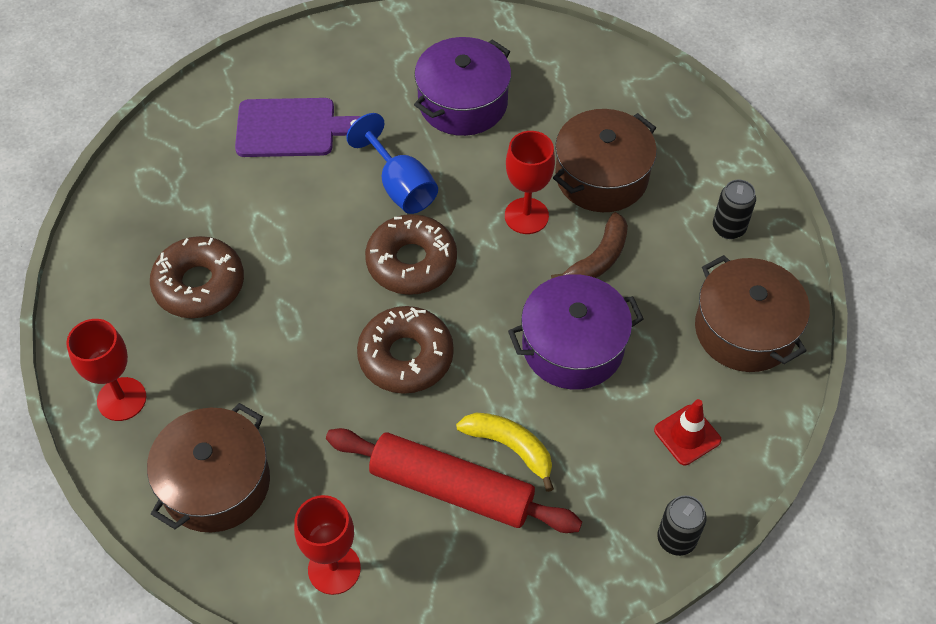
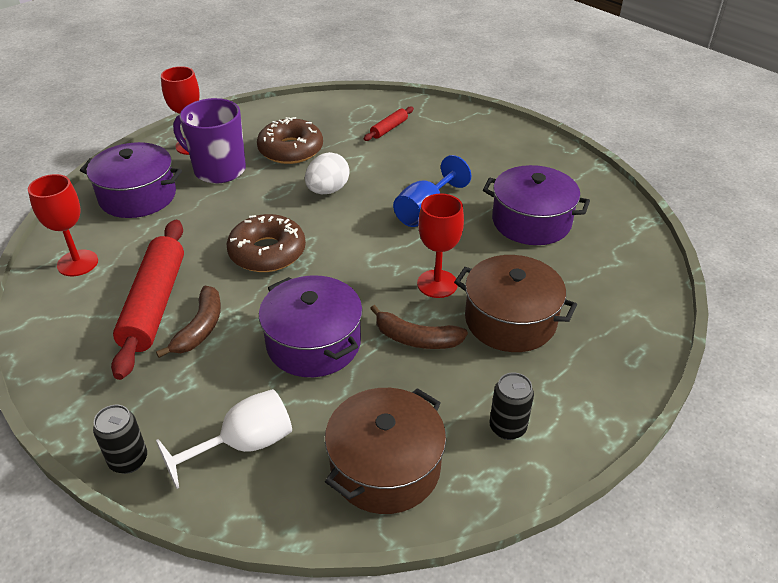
camera: 70 degrees right, 15 degrees down
(202, 377) = (218, 170): none -> purple mug
(210, 167) = (389, 128): none -> red rolling pin
(216, 483) = (138, 196): brown pot -> purple pot
(291, 128) = (445, 150): purple cutting board -> none
(313, 268) = (327, 190): none -> white egg
(411, 262) = (356, 234): brown donut -> none
(510, 447) = (200, 328): yellow banana -> brown banana
(687, 435) = (244, 445): red traffic cone -> white goblet

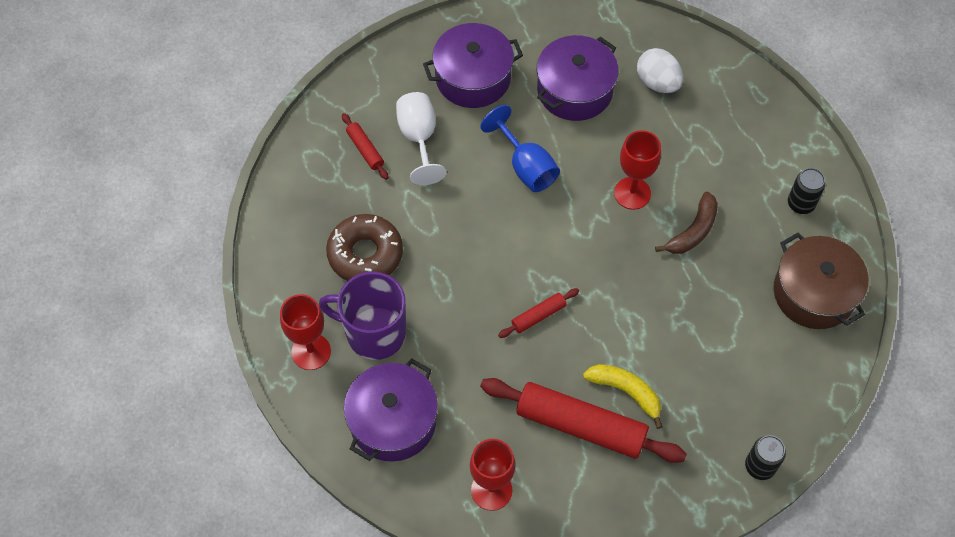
camera: 70 degrees left, 20 degrees up
(200, 328) = (626, 392): brown banana -> yellow banana
(218, 170) = (374, 333): purple mug -> purple mug turned 60 degrees clockwise
(244, 445) = (767, 382): white goblet -> white goblet (419, 138)
(267, 252) = (538, 316): brown donut -> red rolling pin
(313, 343) = (674, 307): purple pot -> purple pot (473, 78)
(327, 190) = (457, 239): white egg -> white egg (657, 83)
(510, 320) = (694, 158): brown pot -> none

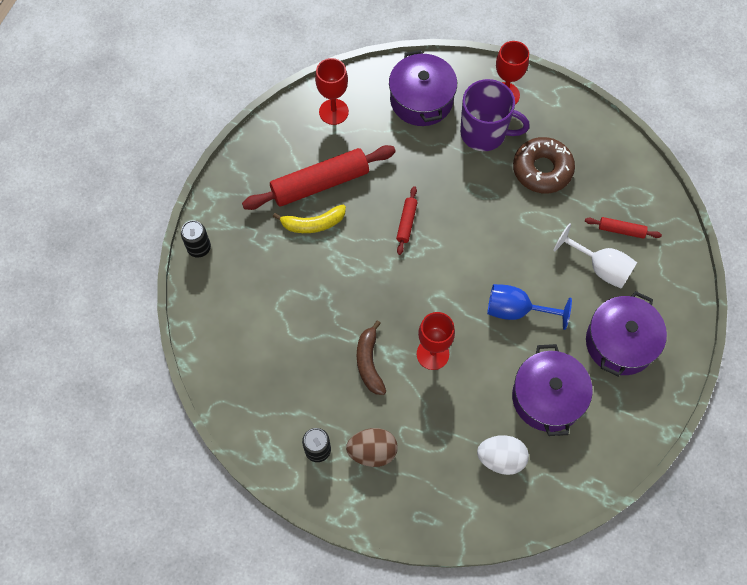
camera: 135 degrees right, 5 degrees up
(374, 333) = (484, 133): purple mug -> purple mug turned 45 degrees clockwise
(755, 167) = (372, 451): none -> brown egg
(814, 293) = (255, 389): brown pot -> none

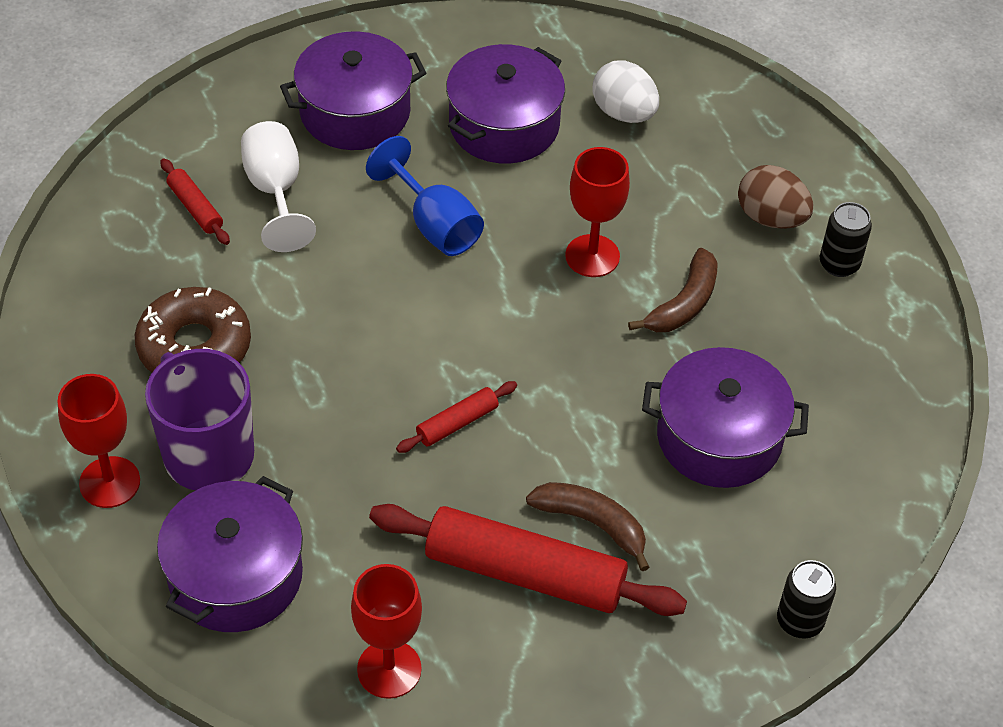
camera: 140 degrees left, 15 degrees down
(296, 305) = (719, 437): none -> purple pot
(313, 223) = (592, 524): yellow banana -> brown banana

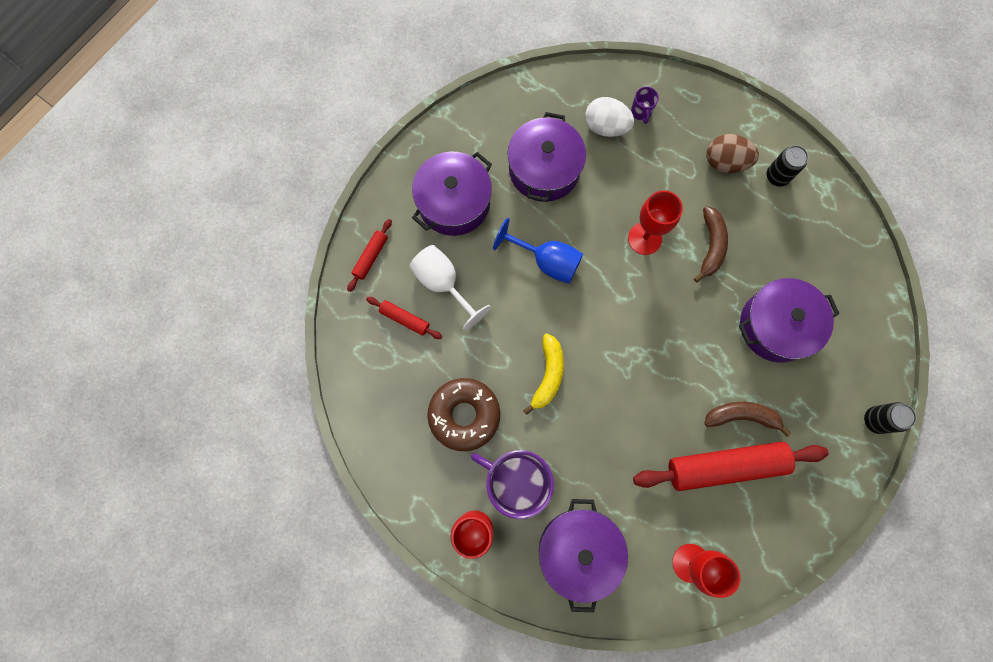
camera: 25 degrees left, 25 degrees up
(343, 351) = (548, 375): none -> yellow banana
(457, 423) = (636, 390): red rolling pin -> red rolling pin (370, 257)
(685, 116) = (641, 112): none -> purple mug

